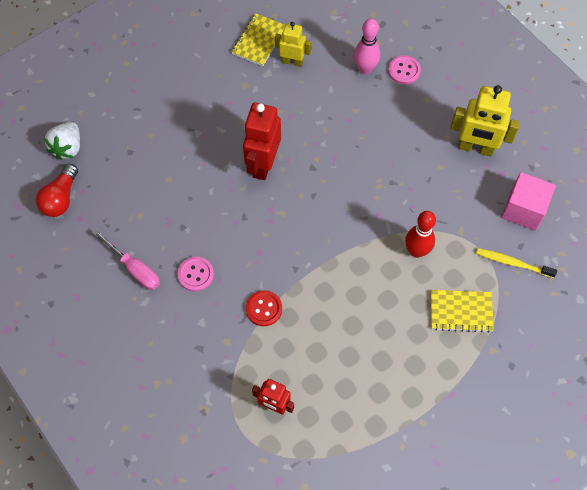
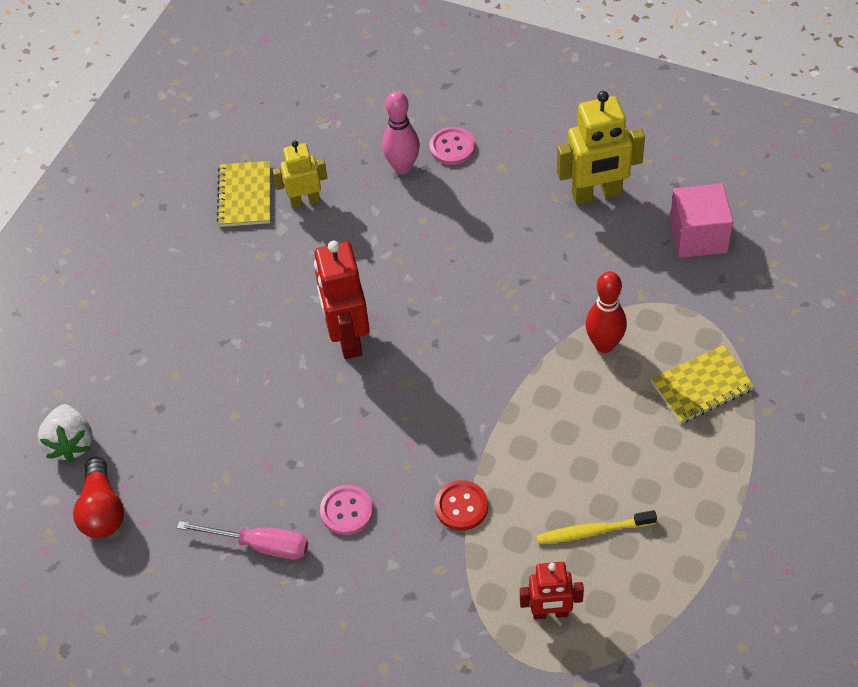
camera: 25 degrees left, 10 degrees down
(512, 263) = (725, 301): yellow toothbrush -> yellow toothbrush (593, 531)

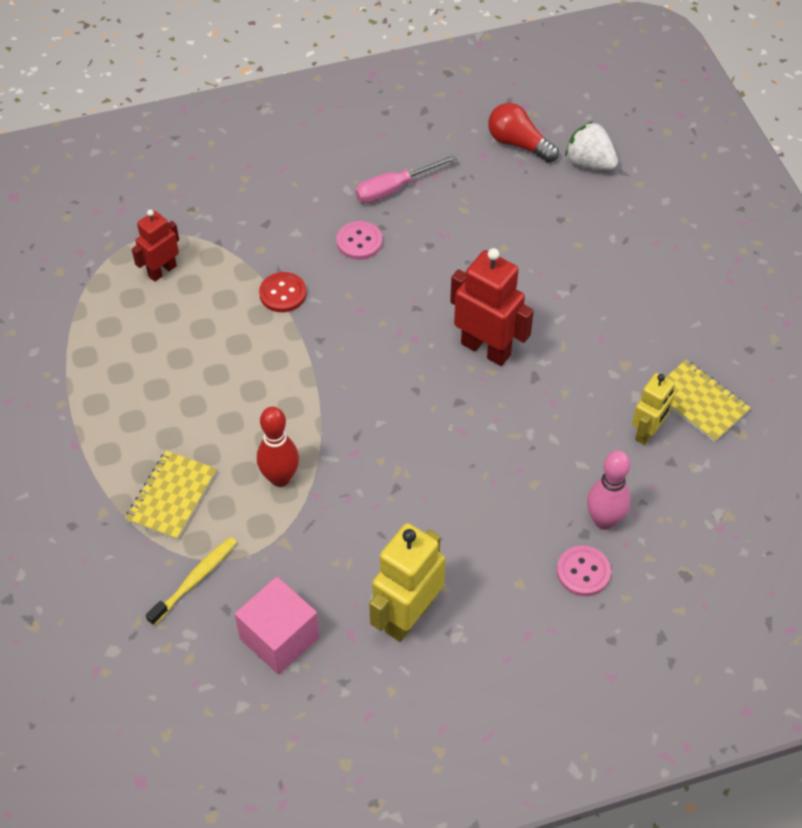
camera: 135 degrees right, 0 degrees up
(593, 531) = (173, 337): yellow toothbrush -> yellow toothbrush (195, 580)

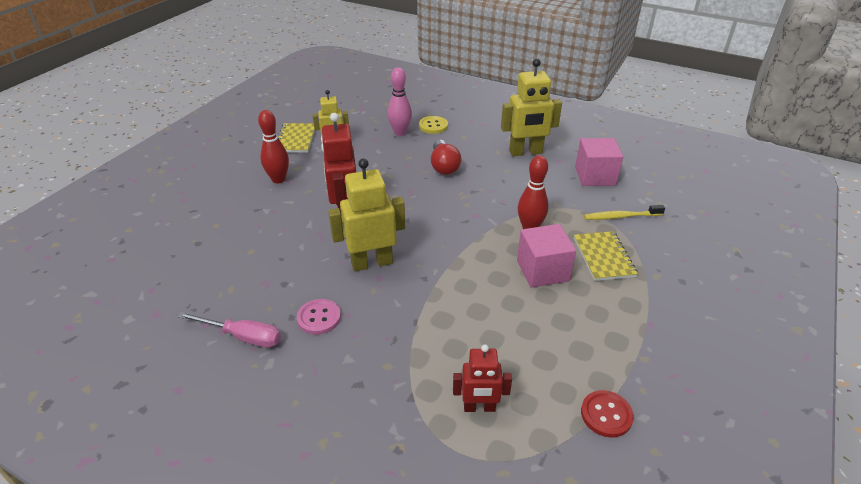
camera: 135 degrees left, 15 degrees down
(172, 496) = (603, 257): yellow notebook -> yellow notebook turned 75 degrees counterclockwise
(219, 431) = (542, 270): none -> pink cube
(283, 293) = (412, 321): red button -> red button (606, 414)
(384, 318) = (372, 263): none -> yellow robot
(518, 144) = (126, 303): red light bulb -> red light bulb (444, 166)
(583, 572) = (433, 126): pink button -> yellow button
(589, 163) = (122, 259): white strawberry -> none
(615, 334) = (278, 179): none -> red bowling pin

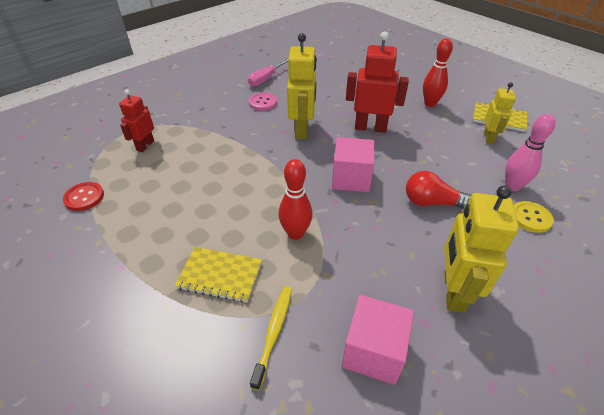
camera: 110 degrees right, 5 degrees up
(542, 270) = (233, 219): pink cube -> pink cube (351, 178)

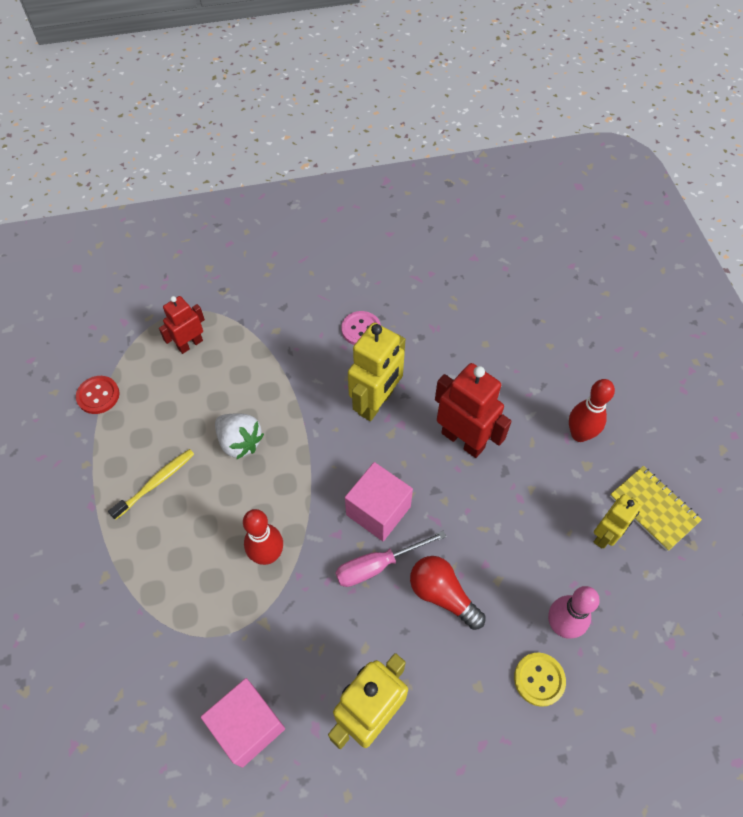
camera: 30 degrees right, 15 degrees up
(220, 275) = (169, 565): yellow notebook -> none
(223, 181) = (240, 442): none -> white strawberry
(266, 79) = (395, 283): pink screwdriver -> pink screwdriver (377, 565)
(274, 332) = (177, 655): yellow toothbrush -> yellow toothbrush (156, 483)

